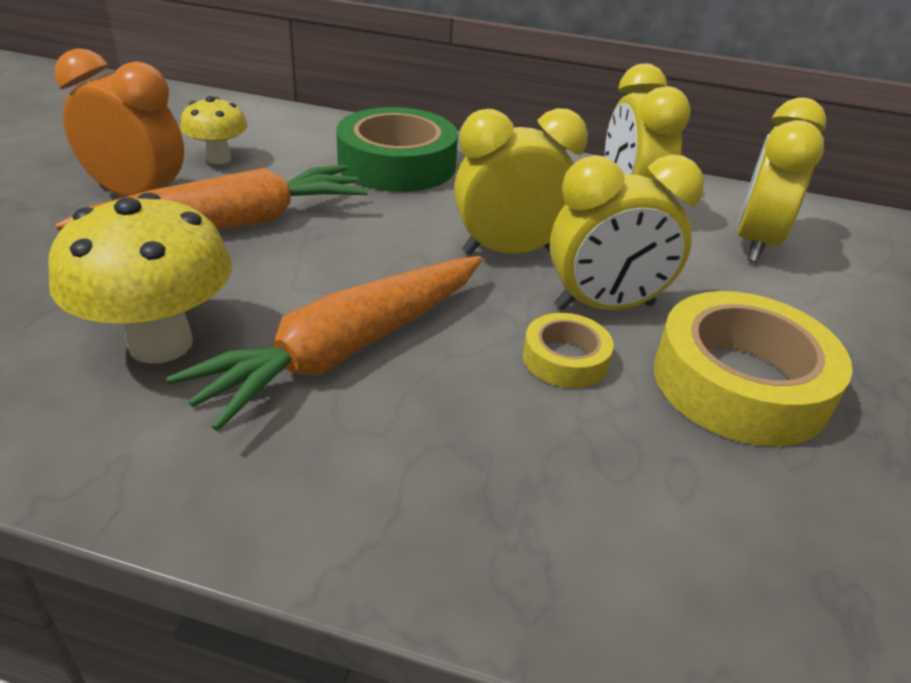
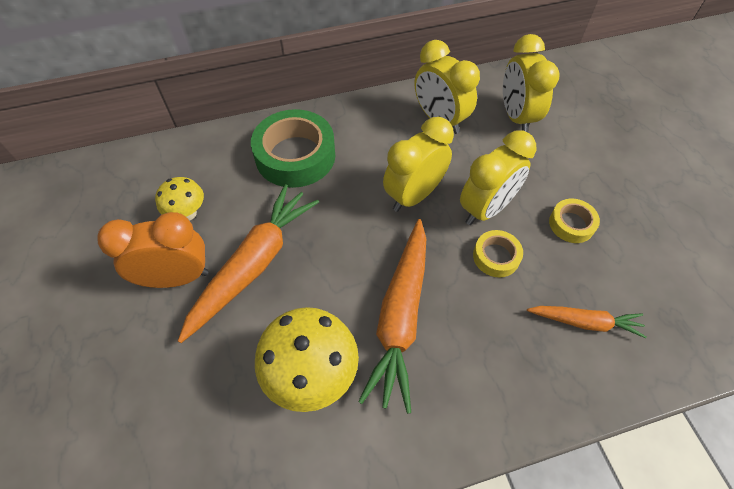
camera: 30 degrees left, 20 degrees up
(644, 507) = (585, 322): none -> orange carrot
(740, 383) = (571, 224): yellow tape -> yellow tape, size x0.51

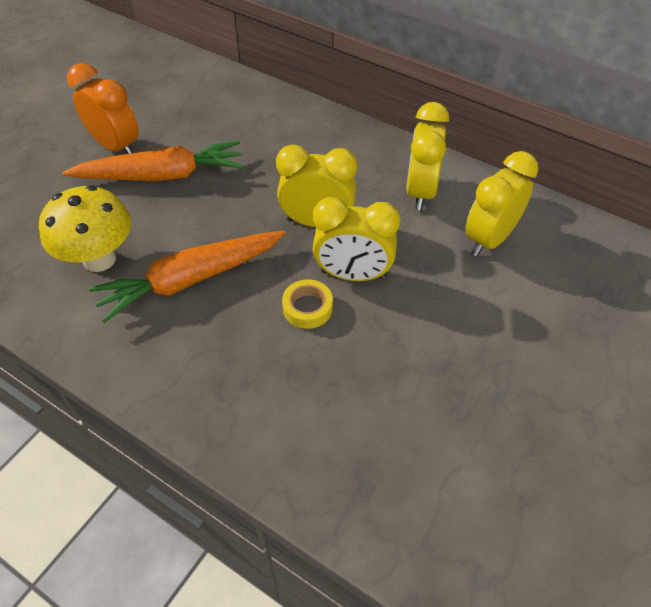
camera: 50 degrees right, 5 degrees down
(188, 213) = (172, 117): yellow mushroom -> none
(295, 156) = (282, 134): green tape -> none
(571, 224) = (401, 343): yellow tape -> none
(585, 322) = (297, 405): orange carrot -> none

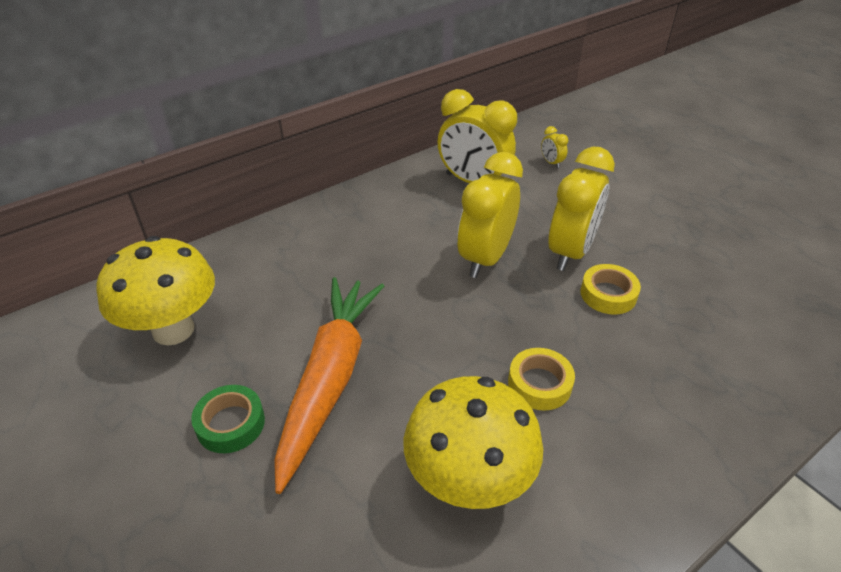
camera: 70 degrees left, 10 degrees down
(116, 146) = (230, 424): orange clock -> green tape
(179, 97) = (173, 330): none -> yellow mushroom
(191, 279) = (539, 384): orange carrot -> yellow tape
(489, 239) = (551, 163): yellow clock -> yellow clock, size x0.41

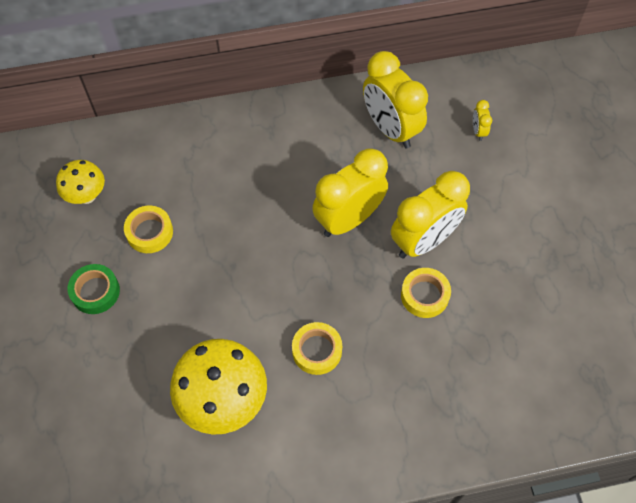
camera: 25 degrees right, 20 degrees up
(173, 330) = (87, 196): yellow mushroom -> yellow mushroom, size x0.57
(271, 339) = (149, 232): none -> yellow tape
(330, 379) = (174, 284): orange carrot -> none

